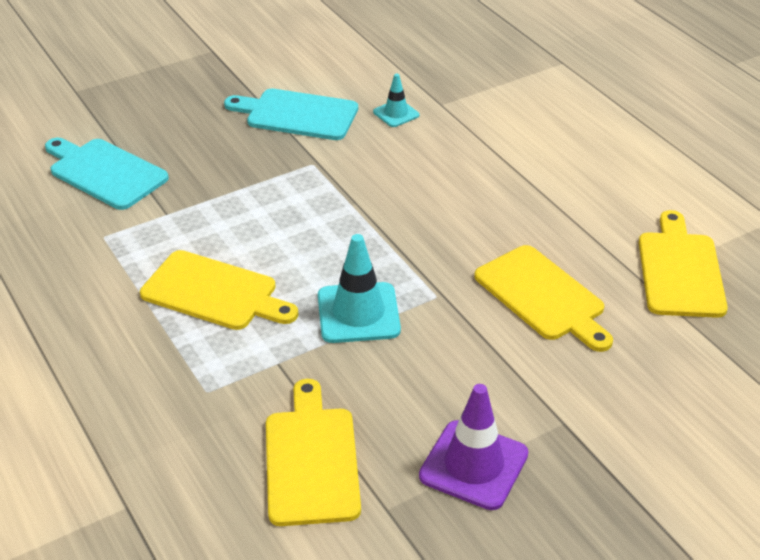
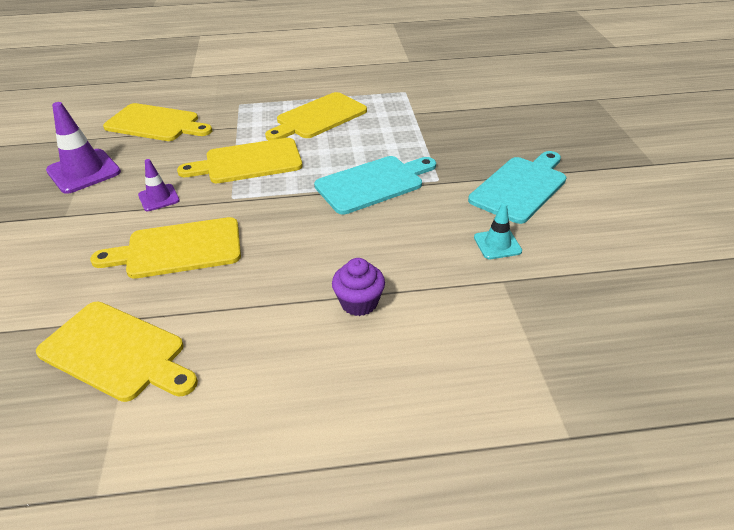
camera: 115 degrees right, 0 degrees up
(105, 172) = (477, 98): turquoise cutting board -> turquoise cutting board (373, 183)
(358, 313) = (248, 162): turquoise traffic cone -> yellow cutting board
(476, 356) = (159, 198): none -> purple traffic cone
(521, 165) = (359, 303): none -> purple cupcake

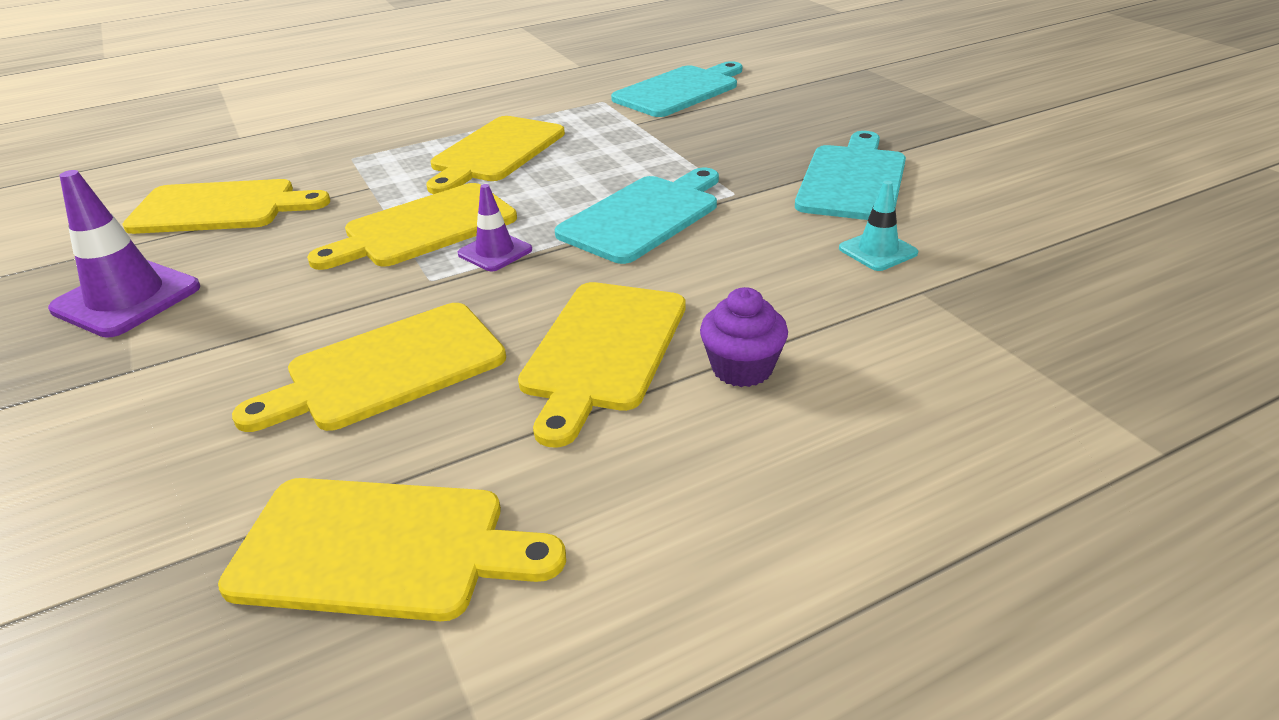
camera: 20 degrees left, 5 degrees down
(159, 198) = (299, 306): purple traffic cone -> purple traffic cone (495, 252)
(292, 269) = (603, 351): none -> yellow cutting board
(457, 93) = (679, 91): none -> turquoise cutting board

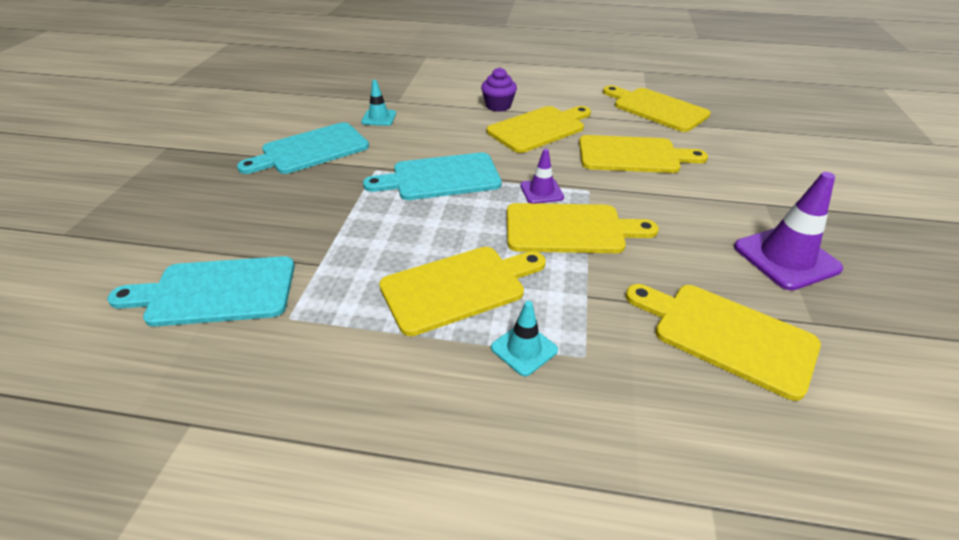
camera: 145 degrees left, 5 degrees up
(404, 145) = (524, 349): none -> turquoise traffic cone

